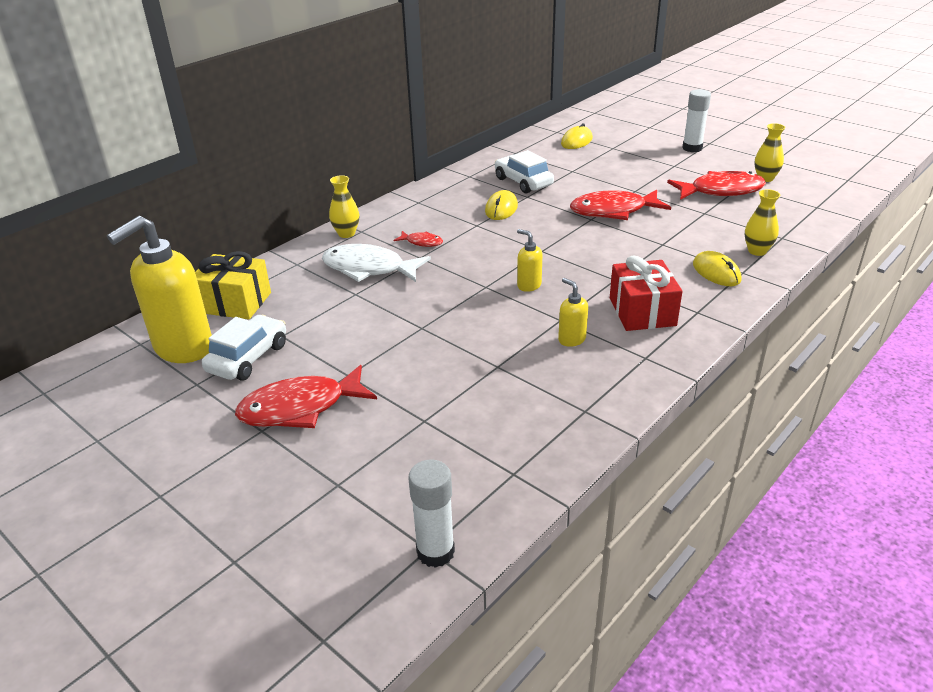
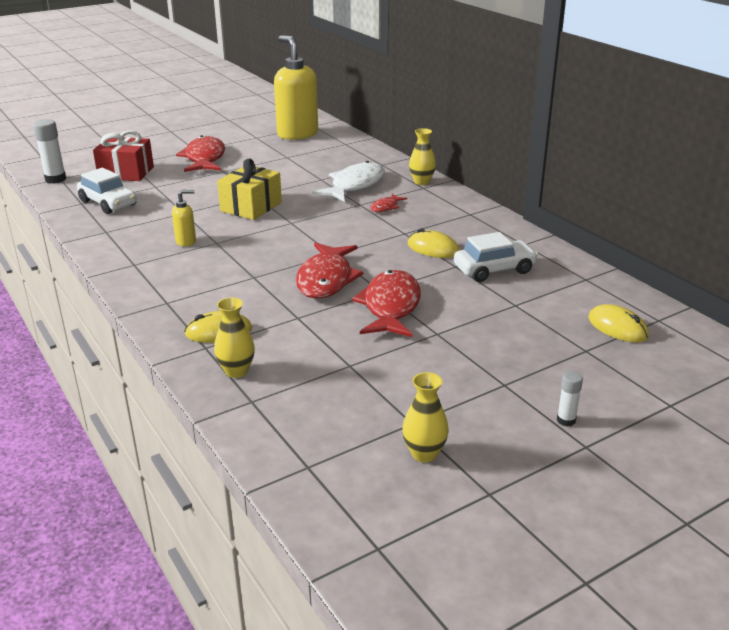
camera: 105 degrees right, 5 degrees down
(234, 302) = (340, 146): yellow gift -> yellow gift (251, 207)
(248, 358) = (270, 148): white car -> white car (108, 203)
(529, 285) = (277, 238): yellow soap dispenser -> none
(642, 312) = (192, 277): red gift -> red gift (126, 173)
(692, 148) = (566, 420): white glue stick -> white glue stick, size x0.56
(721, 191) = (403, 398): red fish -> red fish (326, 279)

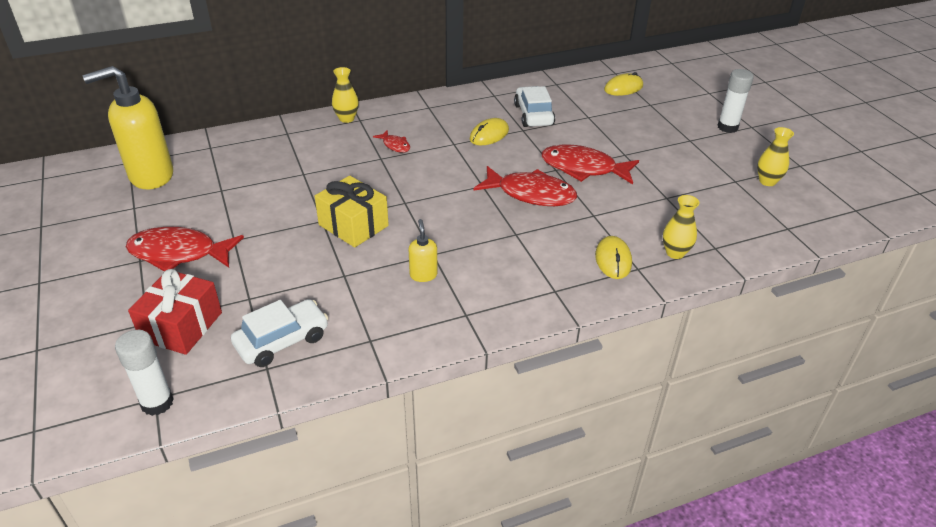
camera: 80 degrees left, 10 degrees up
(355, 185) = (333, 155): white fish -> none
(566, 420) = (727, 127): white glue stick -> white glue stick, size x1.78

